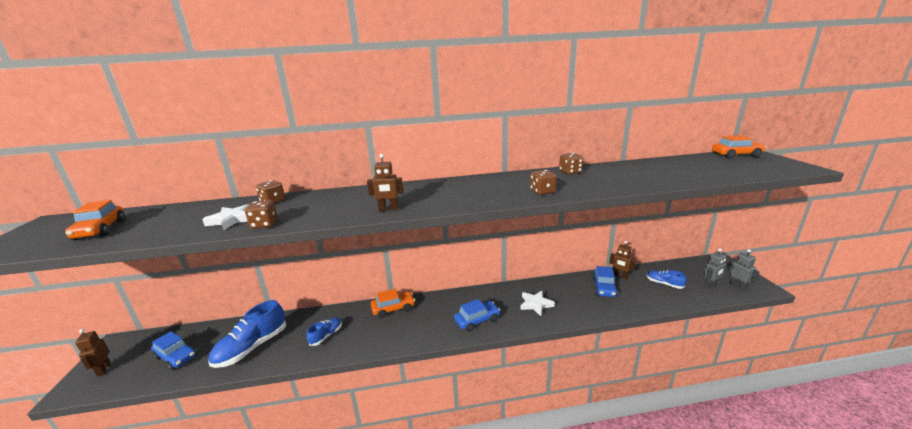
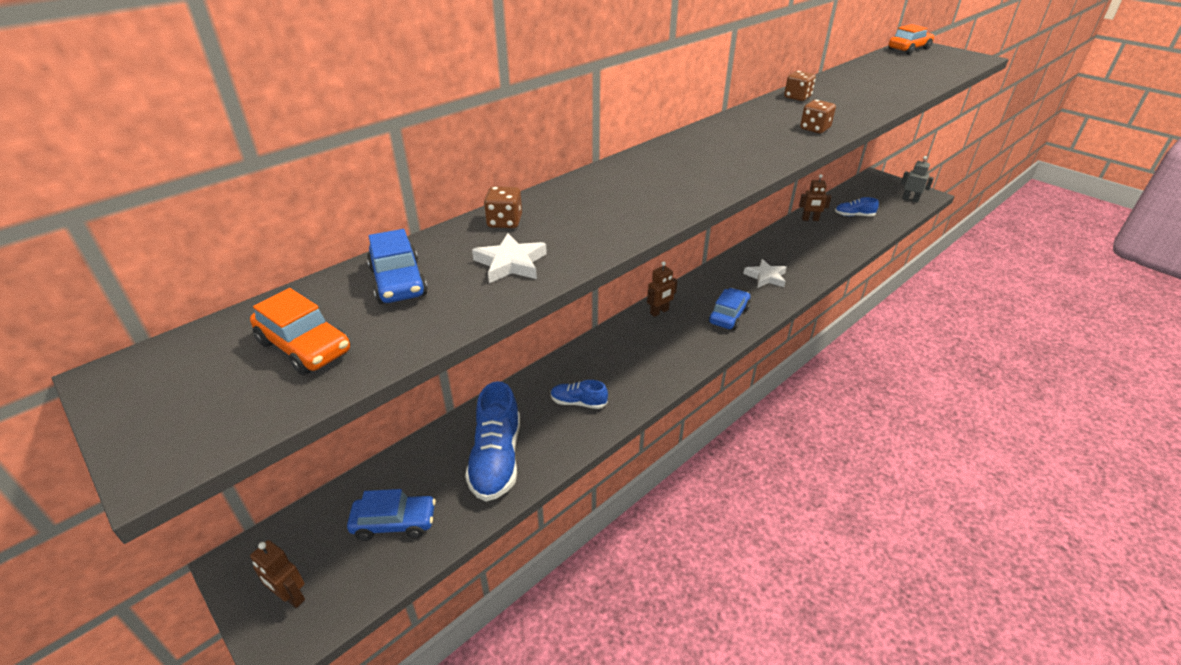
camera: 35 degrees left, 15 degrees up
(264, 224) = (578, 254): brown dice -> none
(326, 336) = (578, 402): blue shoe -> blue shoe turned 75 degrees counterclockwise
(388, 209) = (695, 191): brown robot -> brown robot (659, 312)
(393, 308) = (618, 339): orange car -> none
(604, 288) = (808, 237): blue car -> blue car (398, 282)
(710, 285) = (890, 205): grey robot -> none

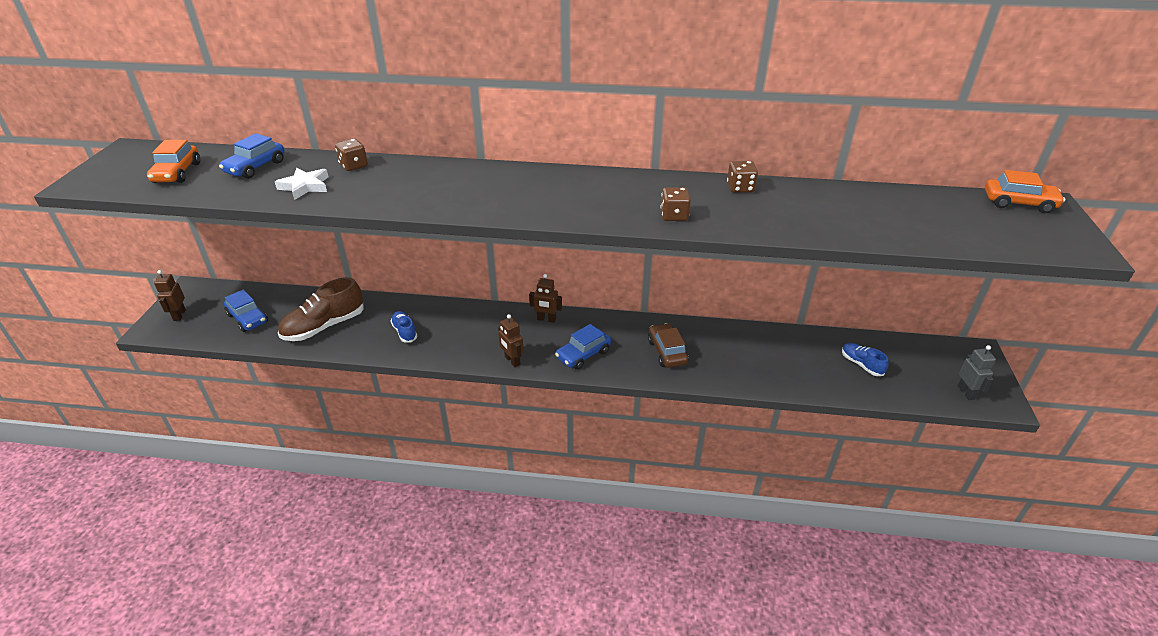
camera: 50 degrees right, 0 degrees up
(496, 459) = (324, 326): blue shoe -> brown shoe
(728, 315) = (583, 354): blue car -> blue car turned 150 degrees clockwise
(766, 277) = (667, 352): white star -> brown car
(810, 219) = (807, 340): brown robot -> brown robot (512, 361)

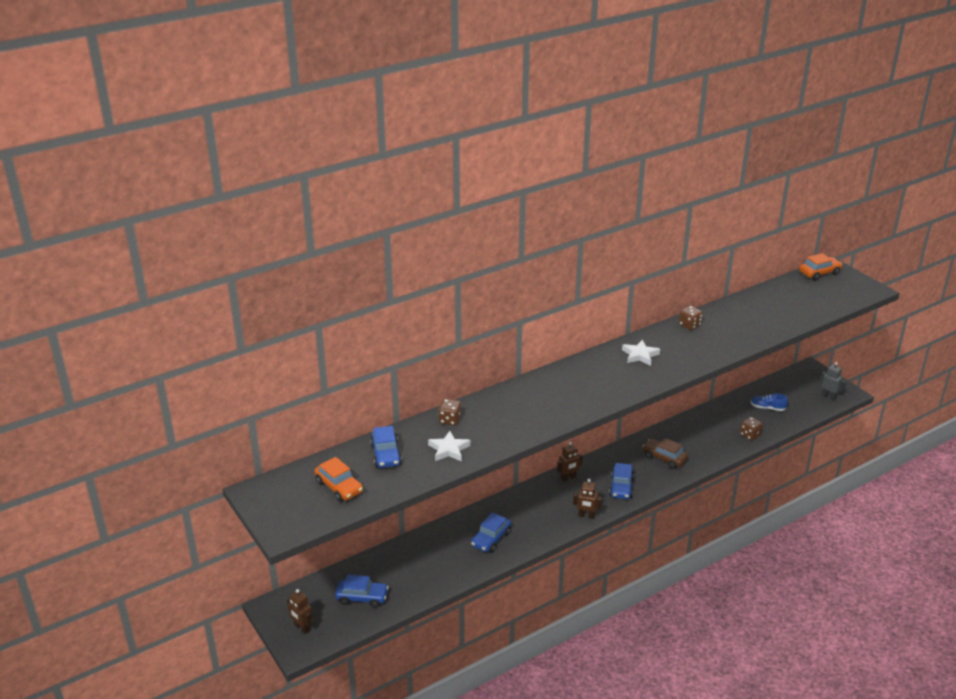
camera: 40 degrees left, 5 degrees down
(324, 326) = (429, 569): brown shoe -> none
(405, 332) = (491, 539): blue shoe -> blue car
(631, 191) = (640, 355): none -> white star
(674, 216) = (684, 360): brown dice -> brown dice (750, 435)

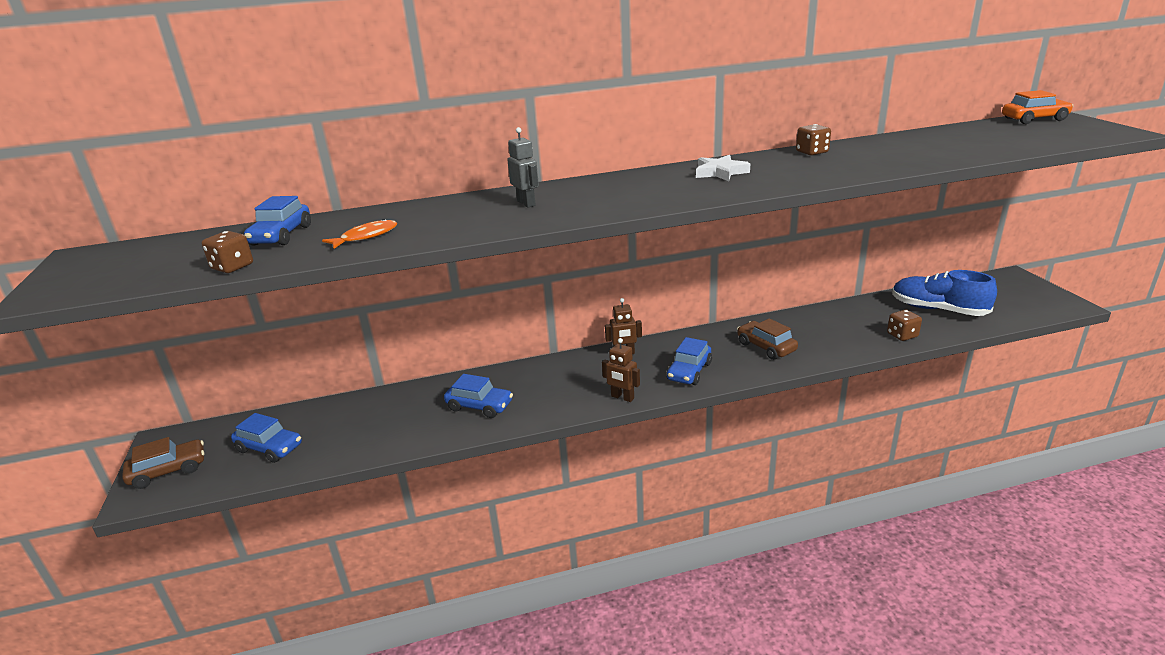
camera: 20 degrees right, 5 degrees down
(302, 628) = (168, 471): brown robot -> brown car
(339, 487) = (180, 260): orange car -> none
(449, 449) = (366, 237): white star -> orange fish
(450, 420) = (403, 212): brown dice -> brown dice (232, 267)
(491, 539) = (479, 406): blue car -> blue car turned 120 degrees counterclockwise
(767, 408) = (938, 309): blue shoe -> blue shoe, size x1.87
(829, 396) = (1036, 306): grey robot -> grey robot (526, 203)

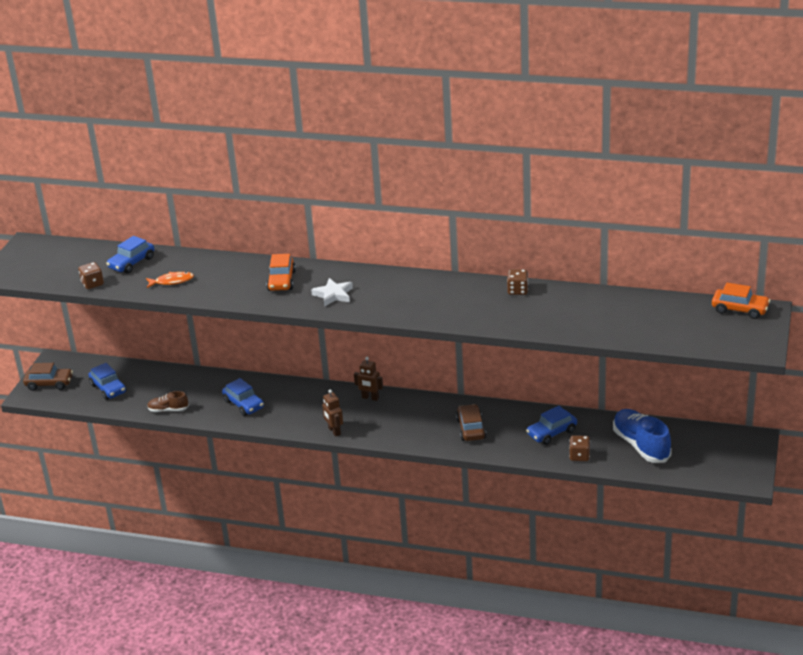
camera: 30 degrees right, 5 degrees up
(380, 445) = (168, 410): none -> brown shoe
(526, 203) = (281, 281): grey robot -> orange car
(689, 371) = (396, 428): blue car -> blue car (551, 433)
(720, 172) = (428, 291): white star -> white star (333, 295)

